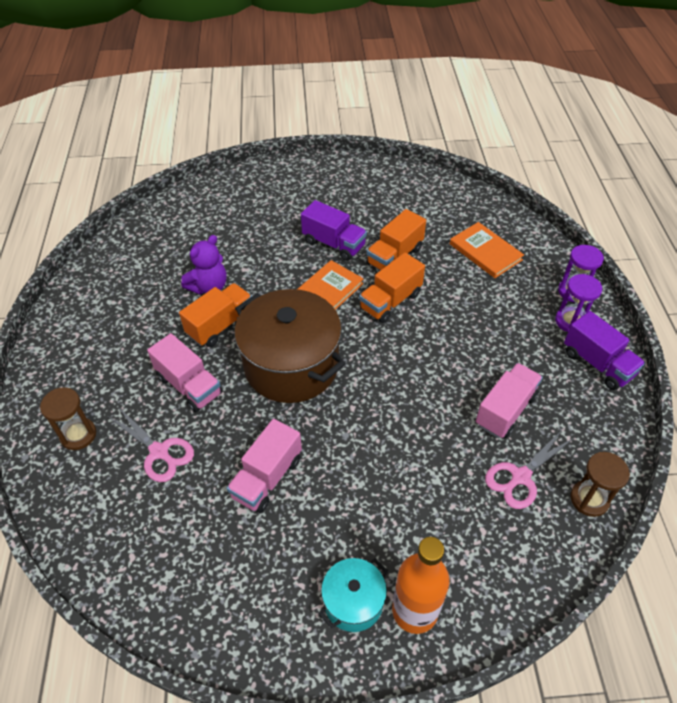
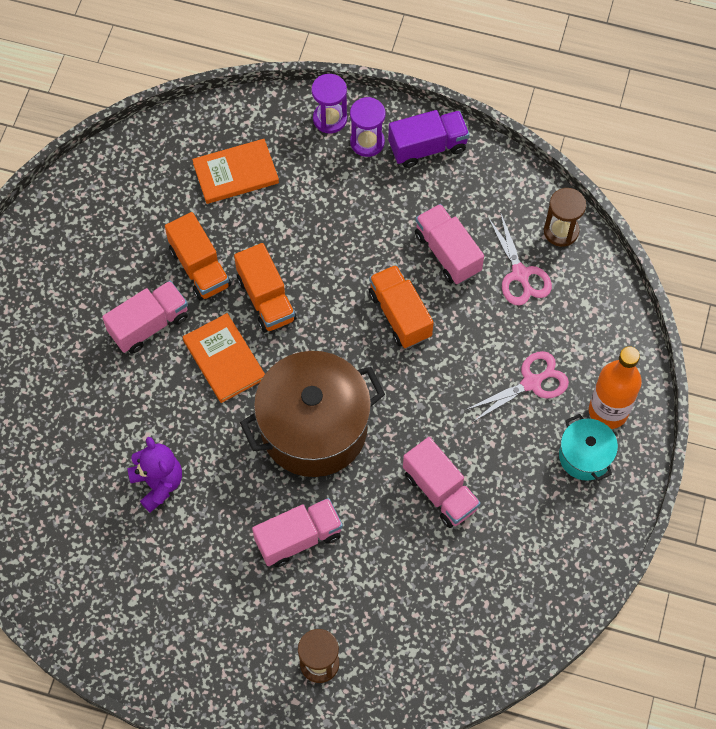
camera: 70 degrees left, 15 degrees up
(159, 452) = (372, 585): pink scissors -> pink scissors (531, 383)
(220, 325) = (225, 485): orange truck -> orange truck (400, 315)
(334, 244) = (149, 325): purple truck -> pink truck

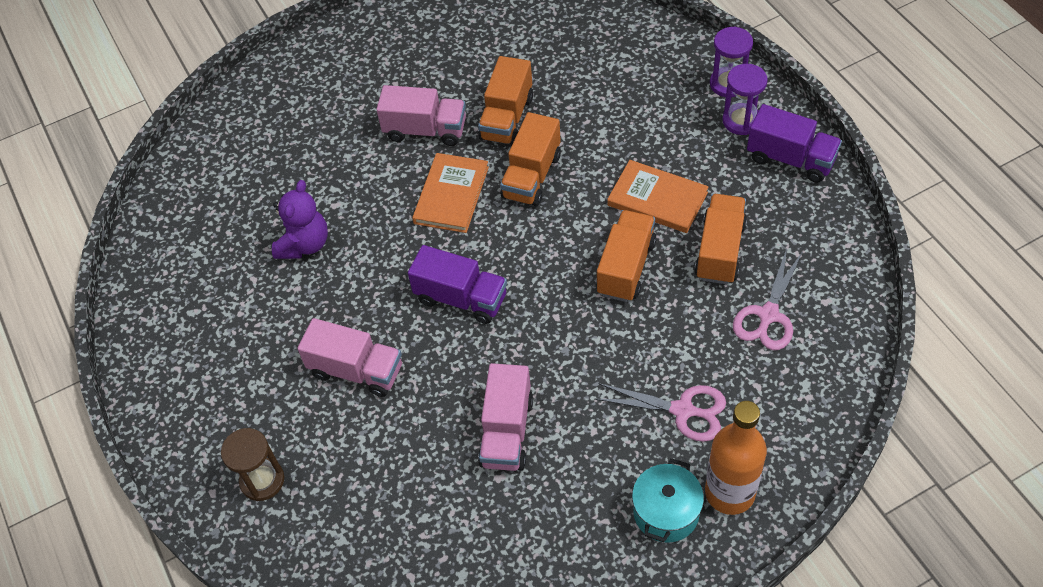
camera: 50 degrees right, 10 degrees down
(236, 173) = (608, 72): orange book -> orange book (657, 199)
(314, 428) = (461, 298): brown pot -> purple truck
(447, 253) = (720, 251): pink truck -> orange truck
(561, 231) = (845, 308): brown hourglass -> none

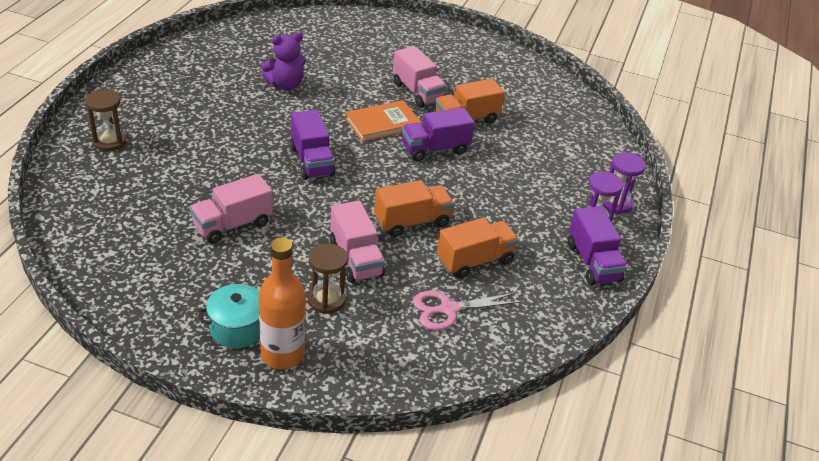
camera: 40 degrees right, 15 degrees down
(356, 370) = (218, 143): pink truck -> pink truck (356, 258)
(531, 176) = (435, 149): orange truck -> purple truck
(657, 199) = (482, 212): orange book -> none
(683, 410) = (326, 300): pink scissors -> brown hourglass

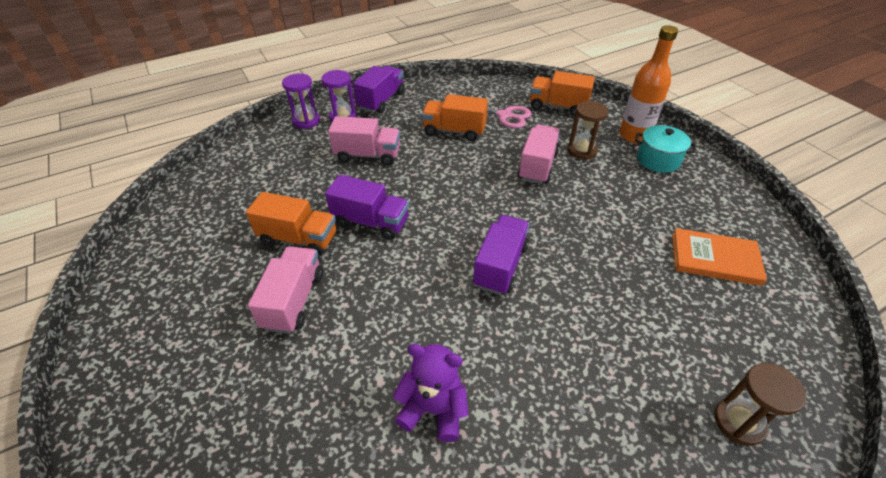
camera: 135 degrees left, 5 degrees up
(232, 224) = (623, 235): pink truck -> pink truck (368, 155)
(382, 123) = (383, 276): orange book -> orange book (715, 259)
(412, 222) = (468, 172): orange truck -> orange truck (558, 106)

